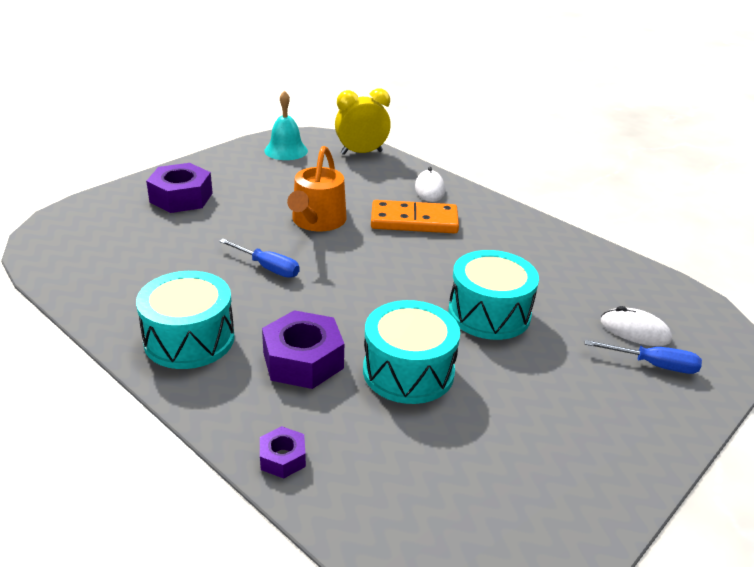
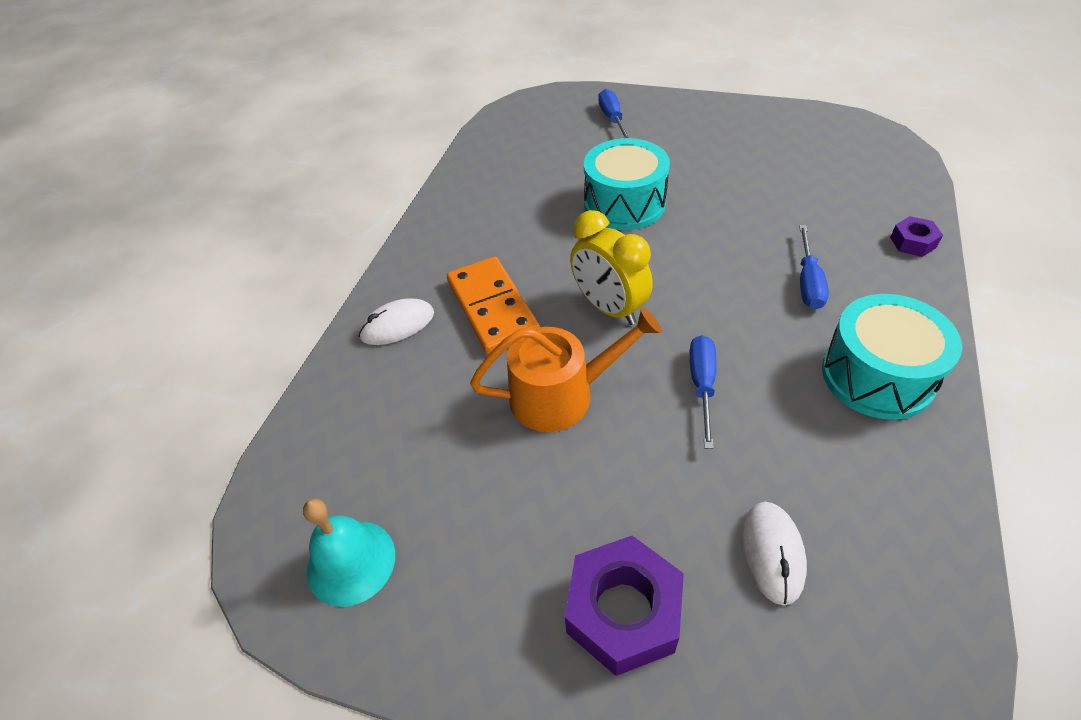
camera: 110 degrees left, 15 degrees up
(303, 360) = (808, 282): purple nut -> blue screwdriver
(361, 153) = (310, 447): yellow clock -> yellow clock (609, 308)
(408, 371) = (749, 220): turquoise drum -> none
(635, 331) = (576, 133): white mouse -> white mouse (772, 553)

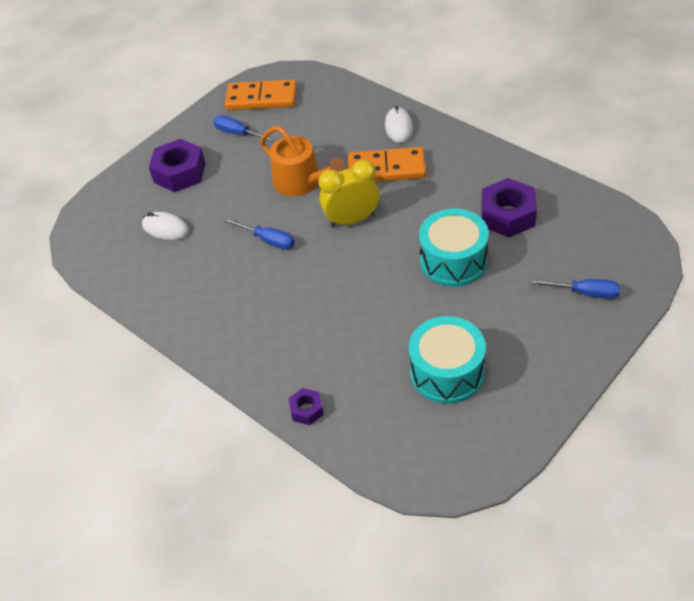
camera: 115 degrees right, 0 degrees up
(351, 562) = (261, 98): turquoise bell -> orange domino
(532, 186) = (508, 215): none -> purple nut
(561, 395) = (301, 182): orange watering can -> orange watering can turned 60 degrees counterclockwise
(808, 282) = (309, 327): blue screwdriver -> blue screwdriver (238, 133)
(877, 376) = (220, 319): turquoise drum -> turquoise drum (447, 372)

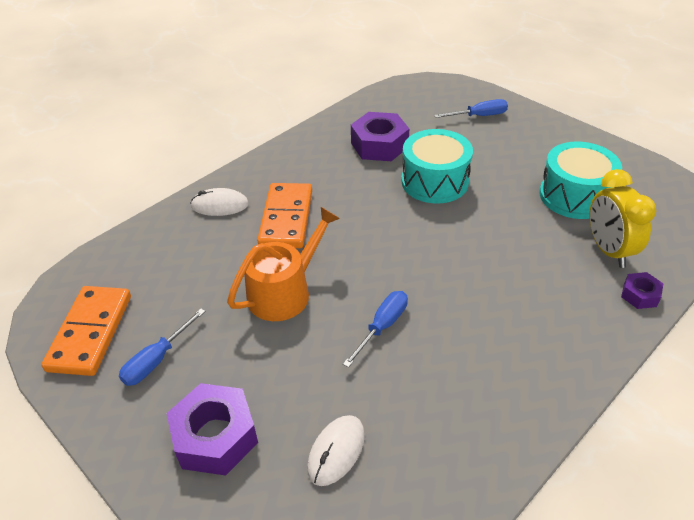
camera: 90 degrees left, 5 degrees down
(352, 220) = (363, 249): yellow clock -> yellow clock (608, 250)
(584, 293) = (479, 116): blue screwdriver -> blue screwdriver turned 60 degrees clockwise

